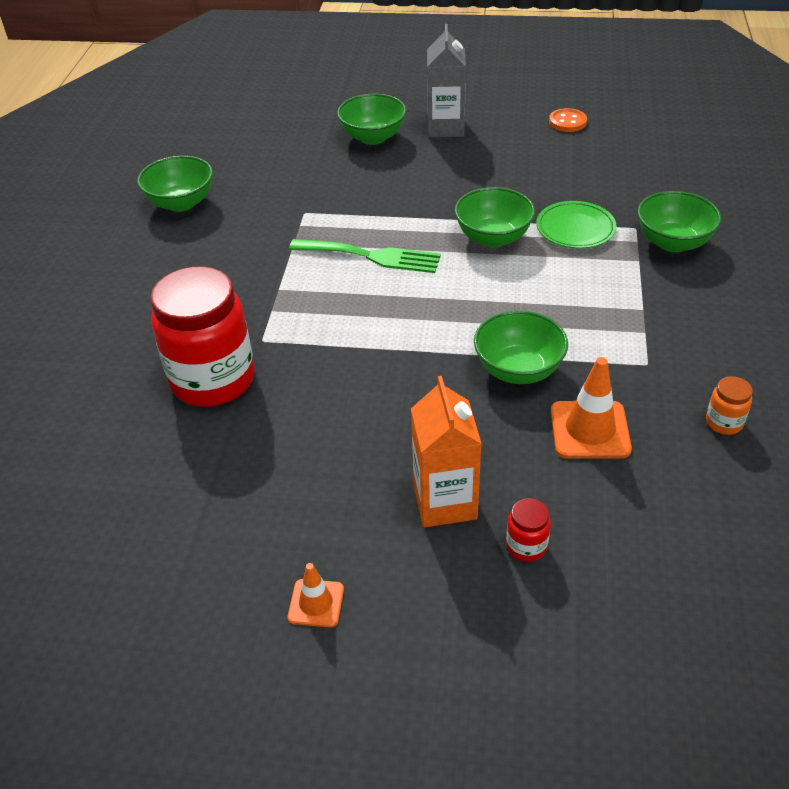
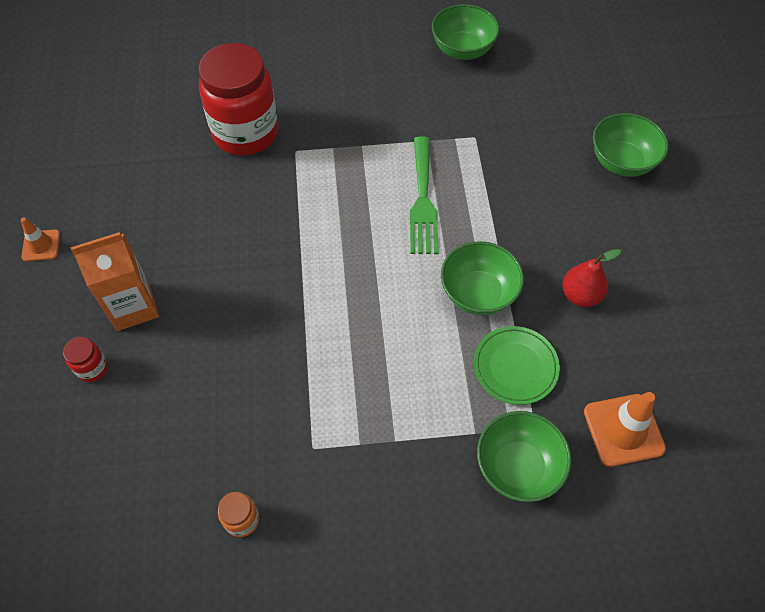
camera: 75 degrees right, 15 degrees up
(445, 128) = (666, 221): grey carton -> none
(509, 183) = (580, 295): none -> red pear
(518, 370) = (288, 339): green bowl -> none
(567, 122) = (731, 339): orange button -> none
(590, 430) = (220, 404): orange traffic cone -> orange traffic cone (623, 430)

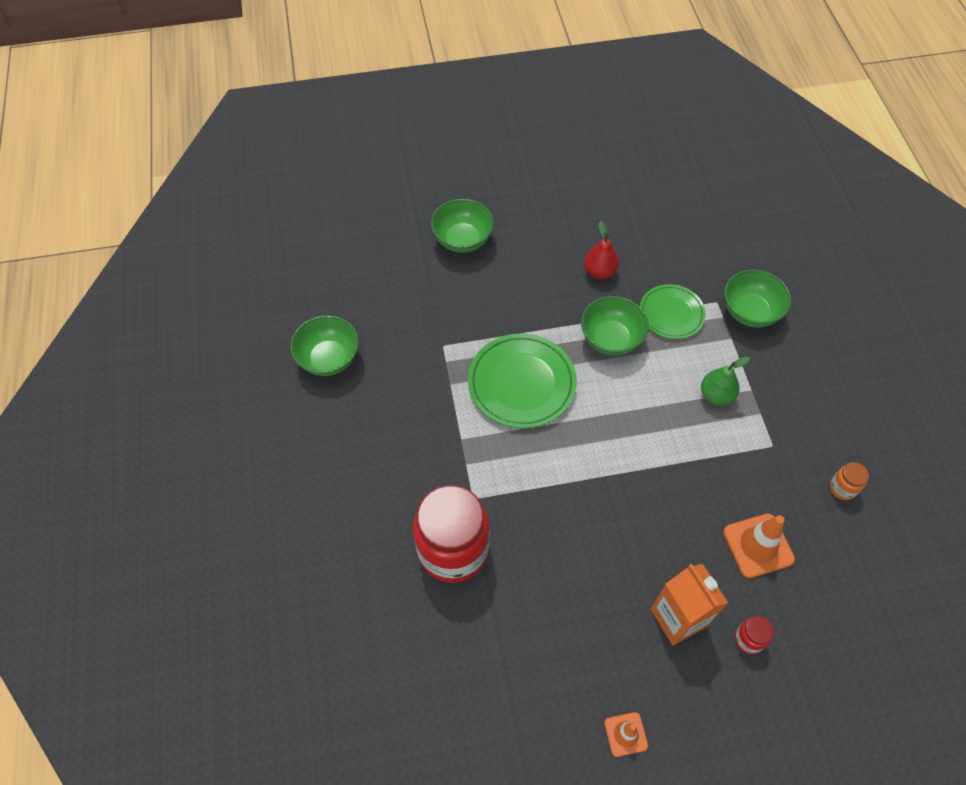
camera: 95 degrees left, 0 degrees up
(390, 396) = (716, 395): none -> green pear
(423, 201) = (521, 383): green fork -> green plate
(623, 430) = (705, 251): orange traffic cone -> orange traffic cone (758, 545)

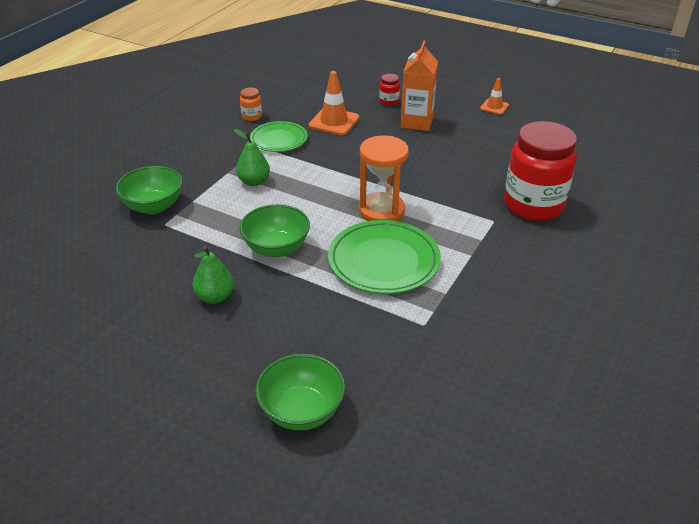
camera: 140 degrees left, 20 degrees down
(328, 359) = (551, 380): green bowl -> none
(577, 440) = (381, 210): none -> orange hourglass
(599, 272) = (215, 297): red pear -> green pear
(671, 314) = (208, 237): green plate -> green plate (279, 139)

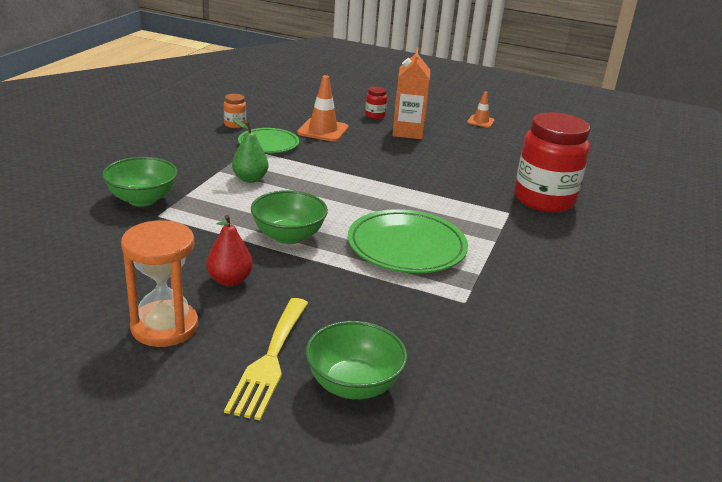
camera: 10 degrees left, 10 degrees down
(215, 297) = (230, 280): green pear -> red pear
(234, 383) = (270, 360): none -> yellow fork
(381, 210) = (392, 204): orange hourglass -> orange hourglass (164, 326)

